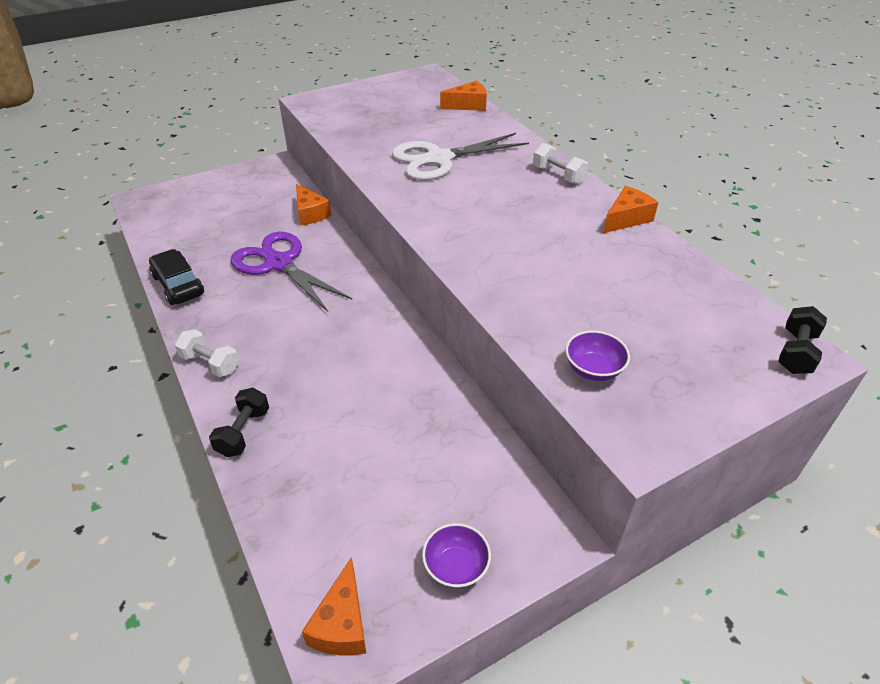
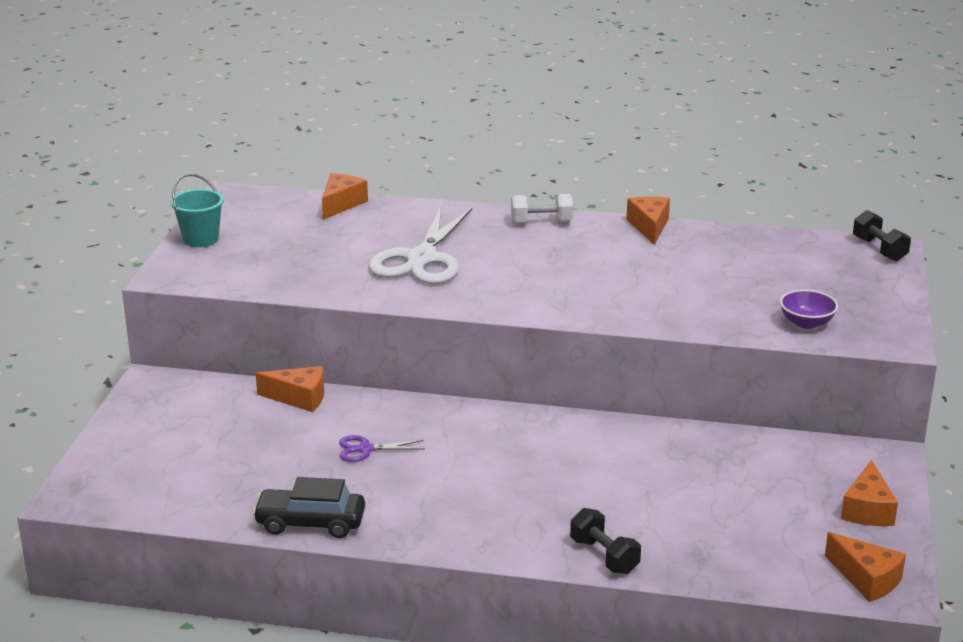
camera: 50 degrees left, 15 degrees down
(210, 363) = (479, 544): white dumbbell -> none
(279, 263) = (365, 449): purple scissors -> purple scissors, size x0.45
(362, 90) = (200, 239): none -> turquoise bucket
(456, 567) = (867, 509): purple bowl -> orange cheese

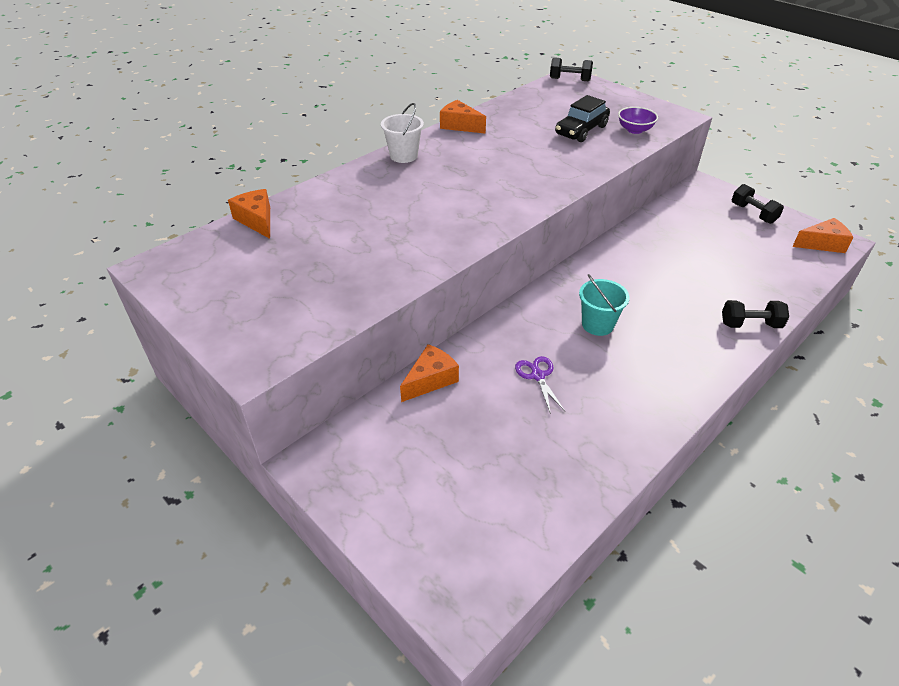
camera: 55 degrees left, 15 degrees up
(200, 239) = (211, 316): turquoise bucket -> turquoise bucket (597, 324)
(310, 523) = (621, 451): black car -> black car (581, 130)
(365, 449) = (538, 376): purple scissors -> purple scissors turned 135 degrees clockwise
(421, 259) = (396, 220): white scissors -> none
(541, 222) = (404, 156): white dumbbell -> white bucket
(867, 509) = (753, 213): orange cheese -> black dumbbell

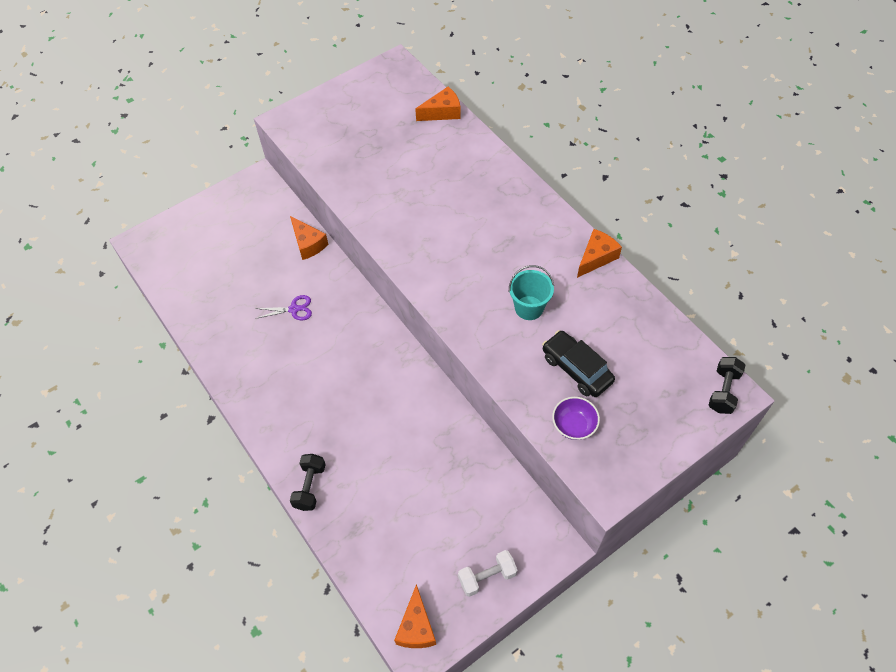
camera: 100 degrees right, 15 degrees up
(404, 156) = (535, 207): white bucket -> none
(597, 324) = (339, 363): turquoise bucket -> turquoise bucket (529, 308)
(753, 213) = (487, 577): black dumbbell -> white dumbbell

